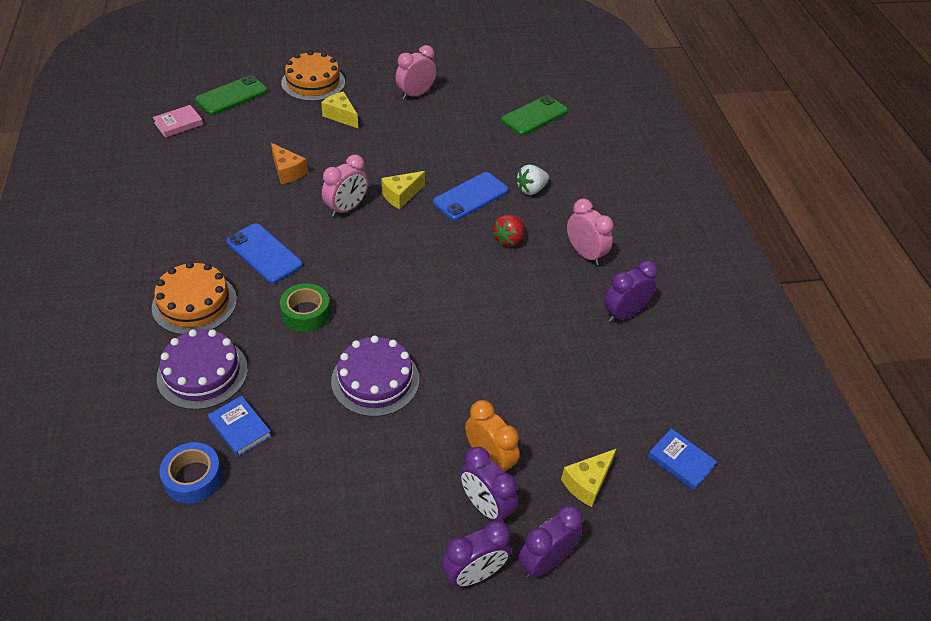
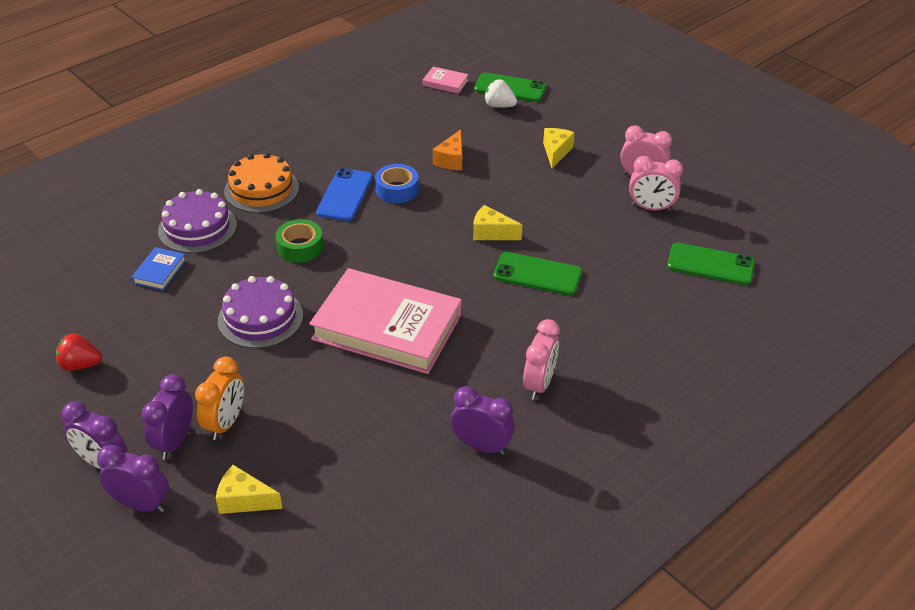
camera: 60 degrees right, 5 degrees down
(193, 478) = (100, 272): blue tape -> blue tape (397, 190)
(313, 82) = (581, 117): orange cake -> none
(346, 208) = (441, 211): pink clock -> pink clock (651, 208)
(457, 305) = (387, 327): none -> pink book
(470, 196) = (537, 274): blue phone -> green phone
(509, 239) = (505, 323): red strawberry -> red strawberry (80, 365)
(531, 189) = (593, 309): white strawberry -> white strawberry (499, 106)
(680, 461) = (318, 562): blue book -> none

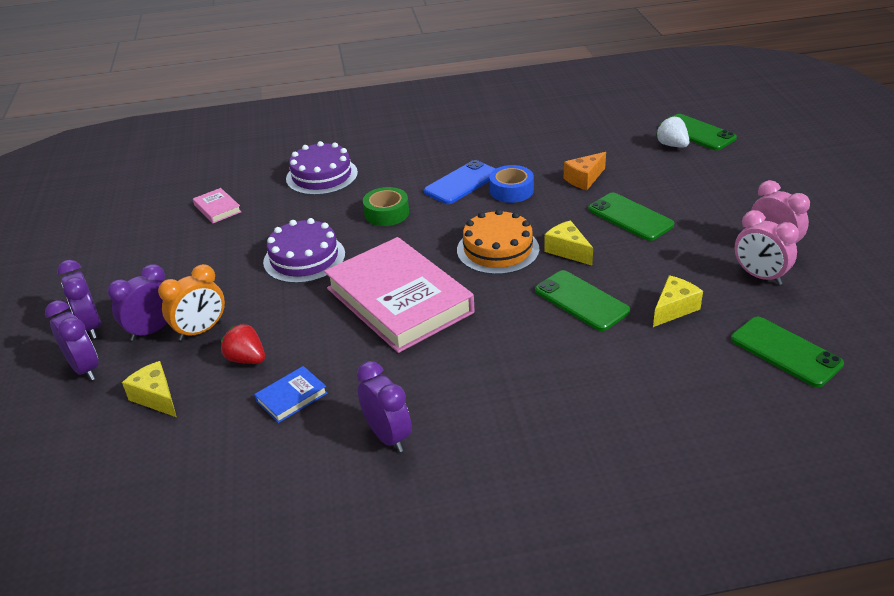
camera: 35 degrees right, 5 degrees down
(80, 365) = (146, 249): red strawberry -> red strawberry (246, 359)
(159, 271) = (264, 200): blue book -> blue book (291, 397)
(261, 189) = (397, 160): orange cake -> orange cake (498, 249)
(445, 83) = (635, 115): pink book -> pink book (217, 208)
(517, 185) = (630, 217): none -> green phone
(539, 384) = (493, 401): pink clock -> none
(556, 152) = (697, 198): yellow cheese -> yellow cheese (674, 309)

